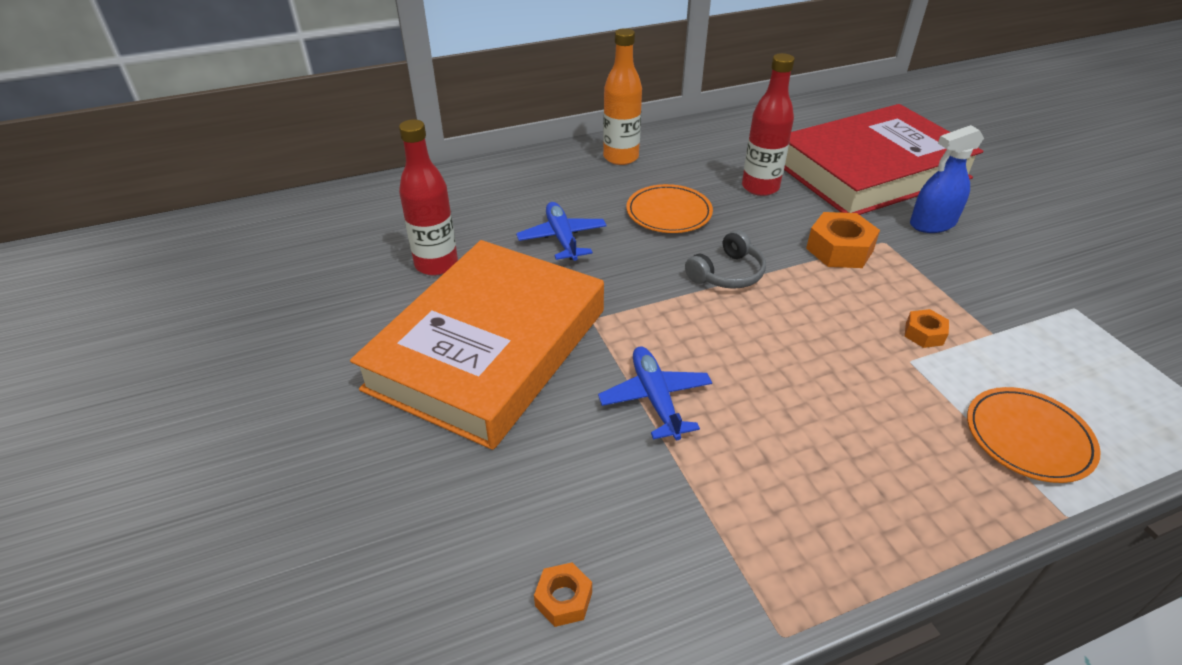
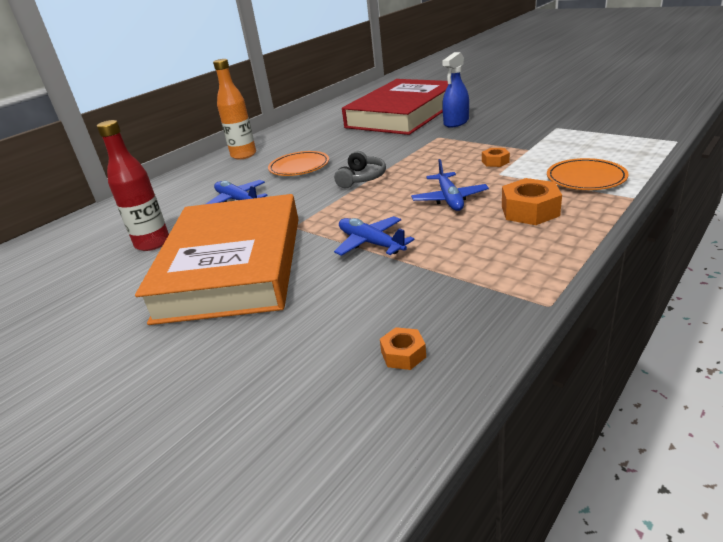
camera: 25 degrees left, 10 degrees down
(760, 187) = (346, 139): red bottle -> none
(807, 373) = (449, 199): none -> blue plane
(839, 249) = (417, 147): orange nut -> orange nut (530, 211)

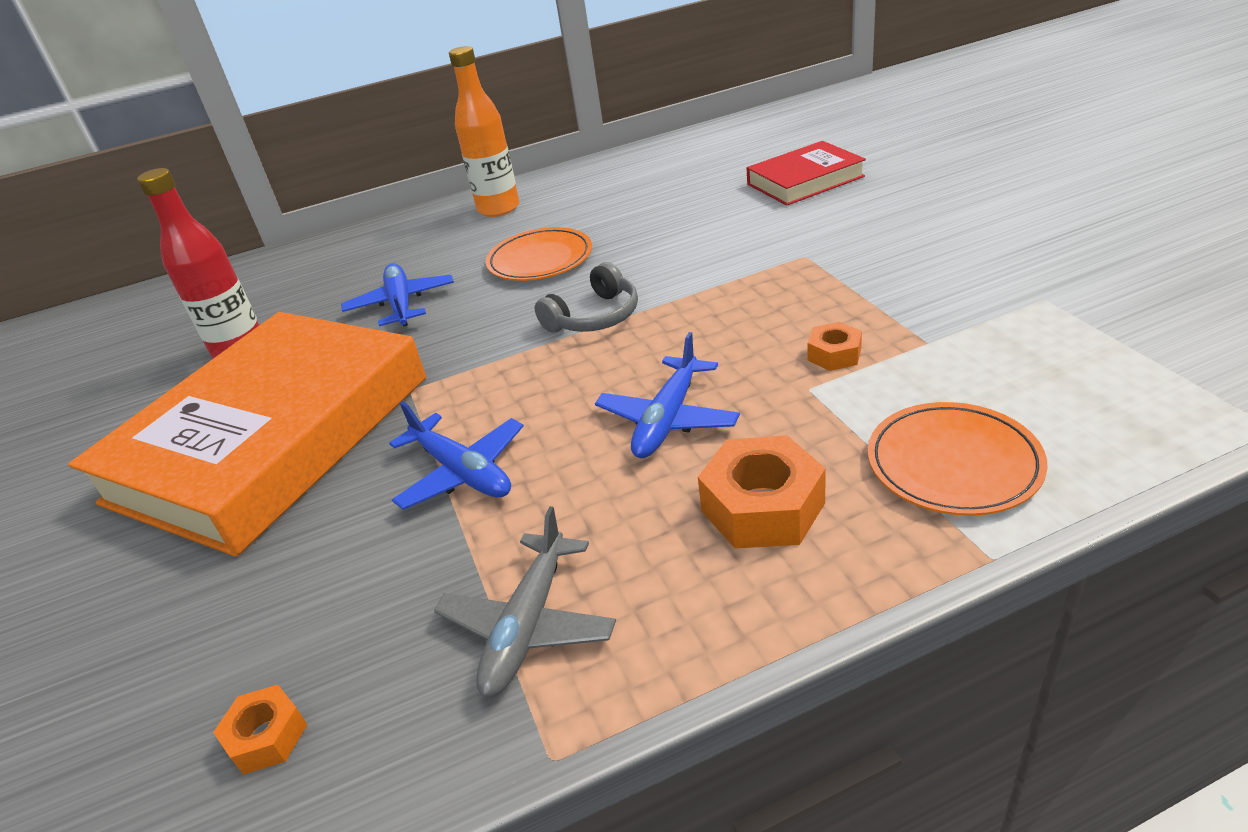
camera: 30 degrees right, 5 degrees up
(370, 243) = (462, 472): blue plane -> blue plane turned 150 degrees clockwise
(403, 114) = (805, 180): red book -> red book, size x0.48
(456, 122) = (871, 227): blue spray bottle -> none
(480, 275) = (528, 625): none -> grey plane

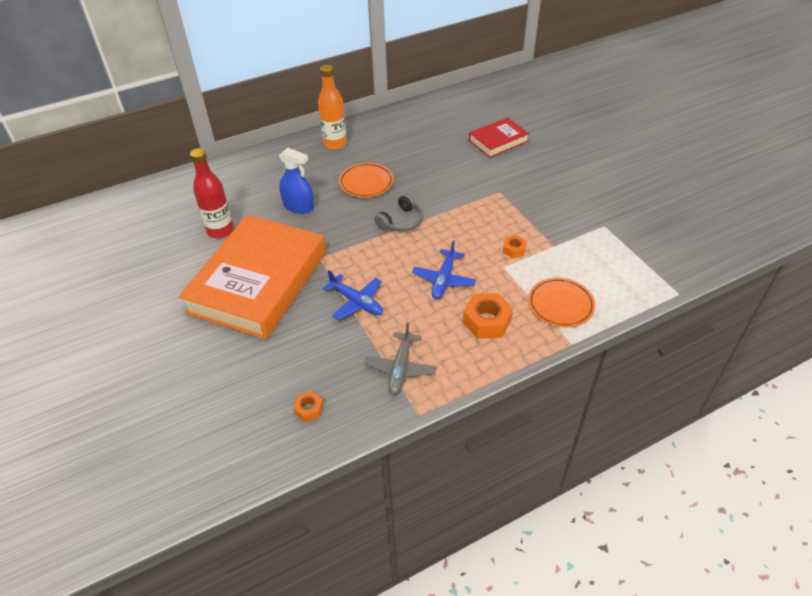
camera: 10 degrees left, 10 degrees up
(401, 304) = (298, 206): blue plane -> blue spray bottle

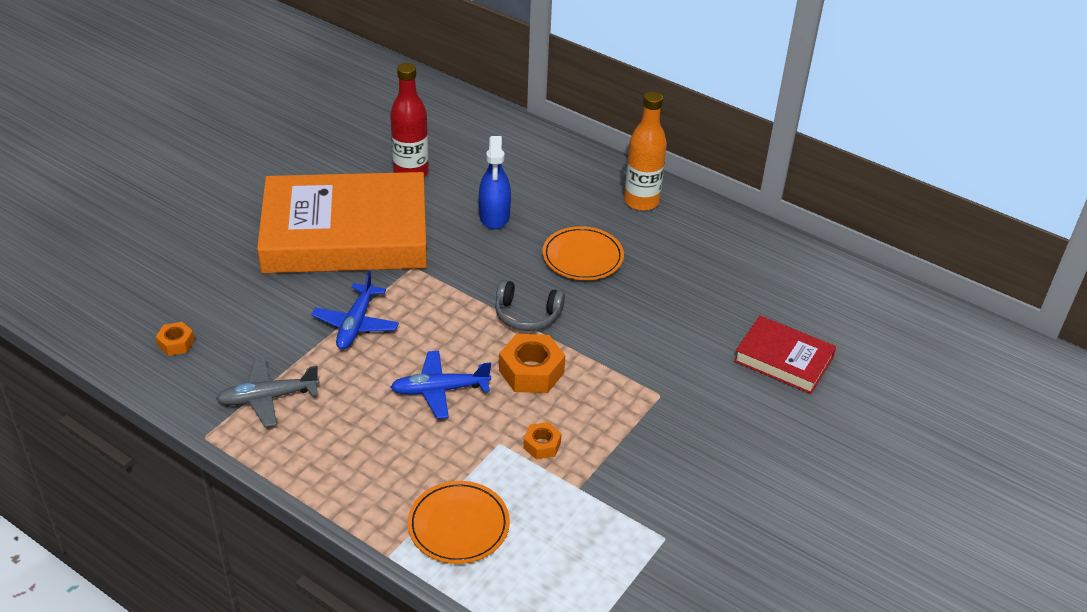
camera: 60 degrees right, 5 degrees down
(487, 321) = (385, 455): orange nut -> orange nut (531, 371)

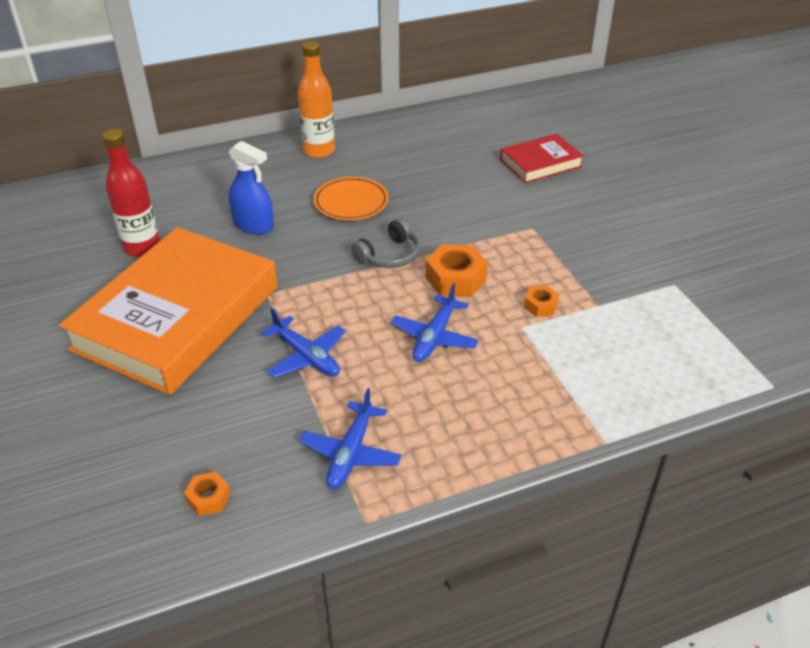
camera: 55 degrees left, 0 degrees up
(268, 398) = (351, 453): grey plane -> blue plane
(458, 525) = (597, 386): orange plate -> none

